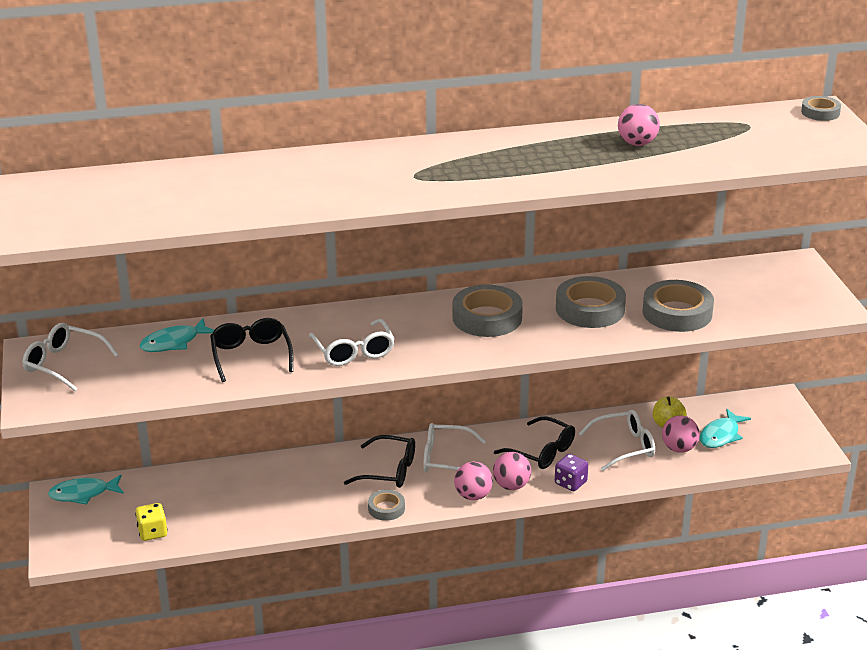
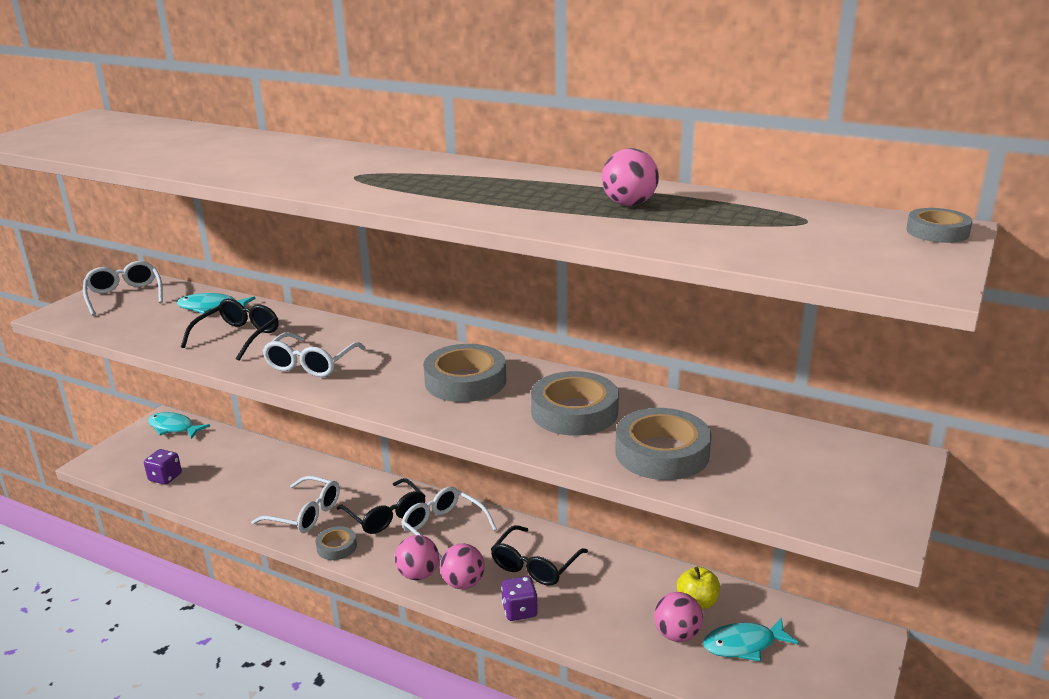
camera: 40 degrees right, 5 degrees down
(152, 532) = (165, 477): yellow dice -> purple dice
(542, 452) = (535, 565): black glasses -> black glasses turned 45 degrees clockwise
(624, 447) = (621, 602): white glasses -> white glasses (305, 514)

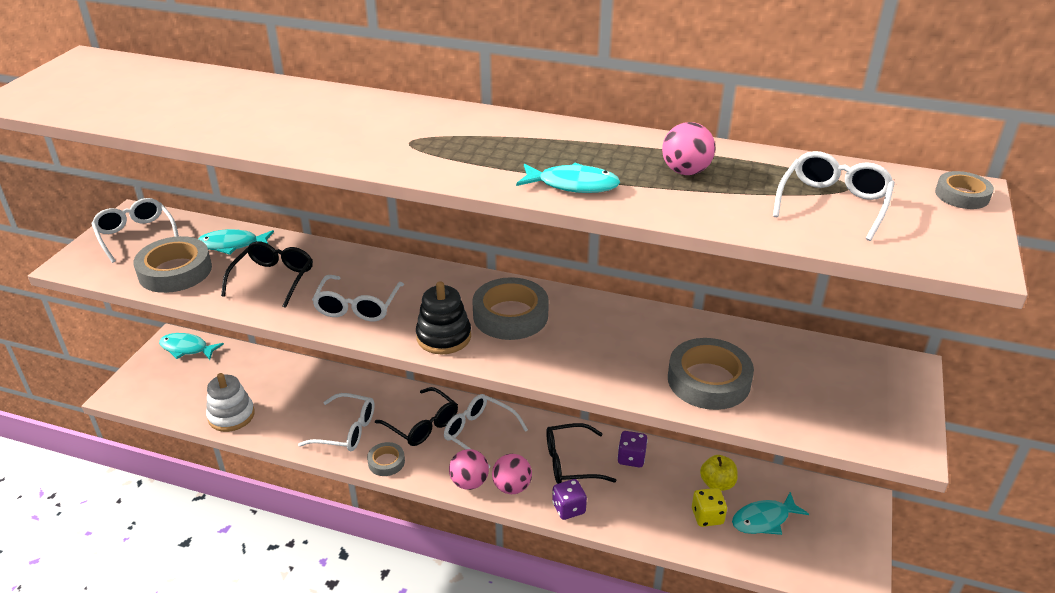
camera: 10 degrees left, 10 degrees up
(165, 477) = (197, 404): purple dice -> purple dice (631, 458)
(195, 490) = (231, 415): none -> white stacking toy
(388, 395) = (444, 337): none -> black stacking toy
(502, 210) = (573, 185): none -> turquoise fish
(535, 565) = (570, 462): black glasses -> black glasses turned 60 degrees clockwise
(574, 412) = (620, 342): grey tape -> grey tape (175, 271)
(677, 634) = (707, 516): pink ball -> yellow dice
(781, 232) = (833, 203): none -> white glasses

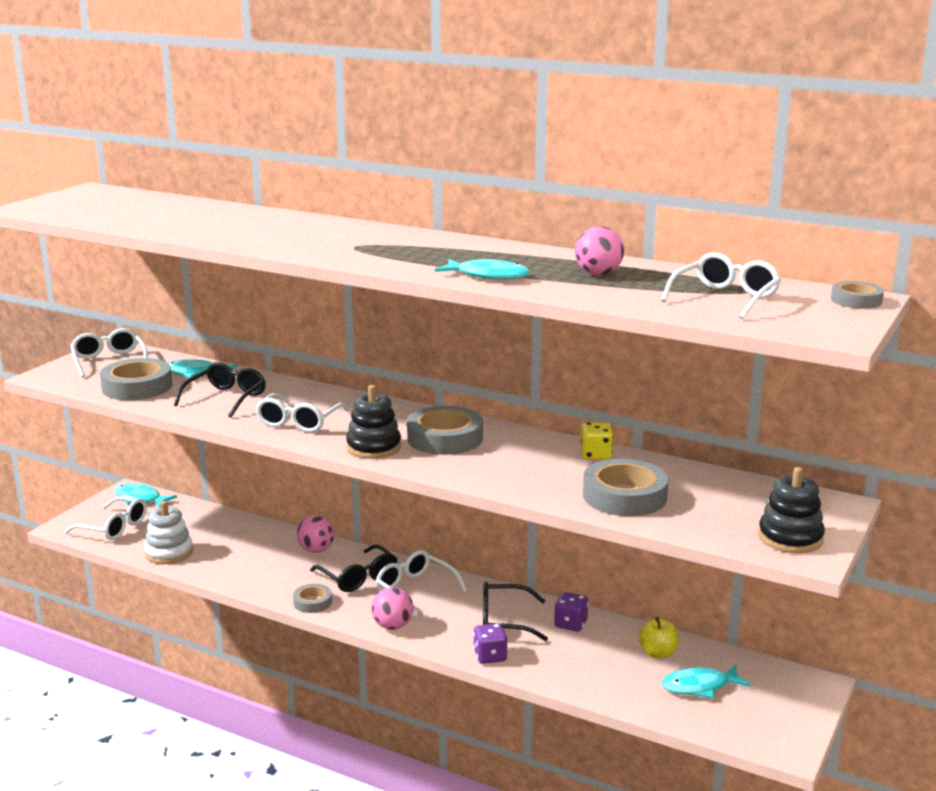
camera: 10 degrees right, 15 degrees down
(346, 430) = (280, 574): white glasses -> white glasses (114, 527)
(512, 487) = (436, 634): pink ball -> pink ball (316, 550)
(707, 516) = (637, 677): yellow dice -> yellow dice (595, 455)
(881, 422) = (790, 538): none -> black stacking toy

